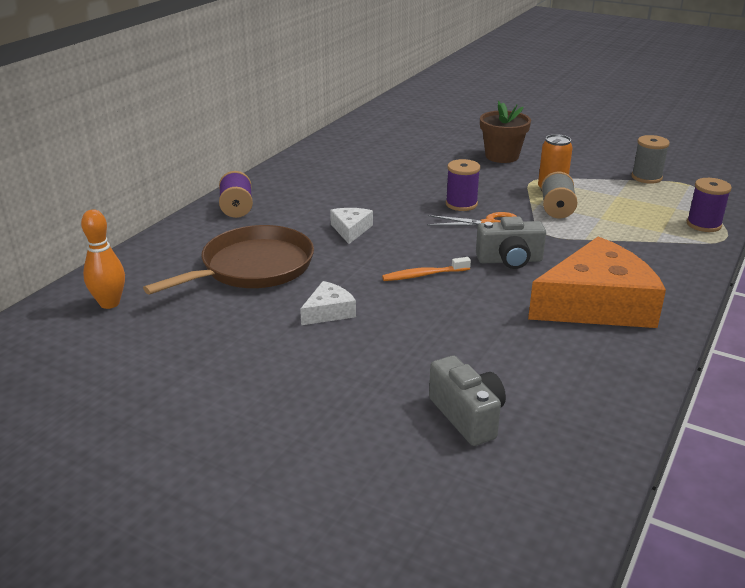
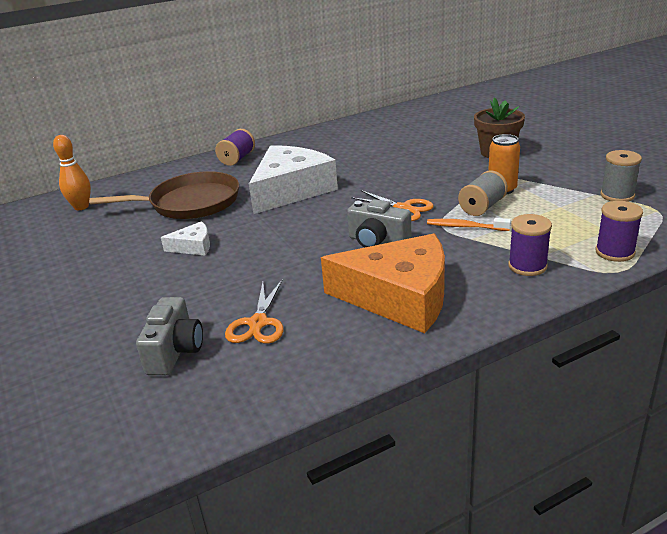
camera: 35 degrees right, 0 degrees up
(351, 230) = (291, 190): white cheese -> white cheese, size x2.25
(423, 275) = (294, 236): orange toothbrush -> orange toothbrush (465, 227)
(461, 204) = (403, 187): purple spool -> purple spool (527, 266)
(508, 364) = (258, 323): none -> orange scissors

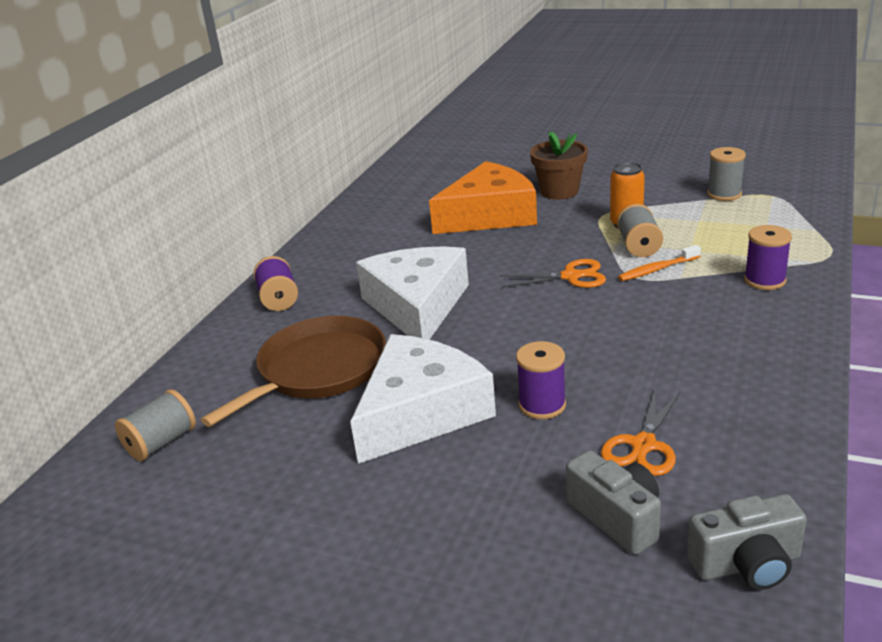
camera: 40 degrees left, 0 degrees up
(81, 207) = (161, 442): orange bowling pin -> grey spool
(193, 246) = (421, 412): white cheese -> white cheese, size x2.25
(258, 323) = (643, 445): orange scissors -> orange scissors turned 60 degrees clockwise
(377, 241) = (606, 316): grey camera -> grey camera (747, 564)
(399, 297) = (718, 355): orange cheese -> orange cheese (489, 215)
(615, 252) = (803, 241): purple spool -> purple spool (542, 405)

